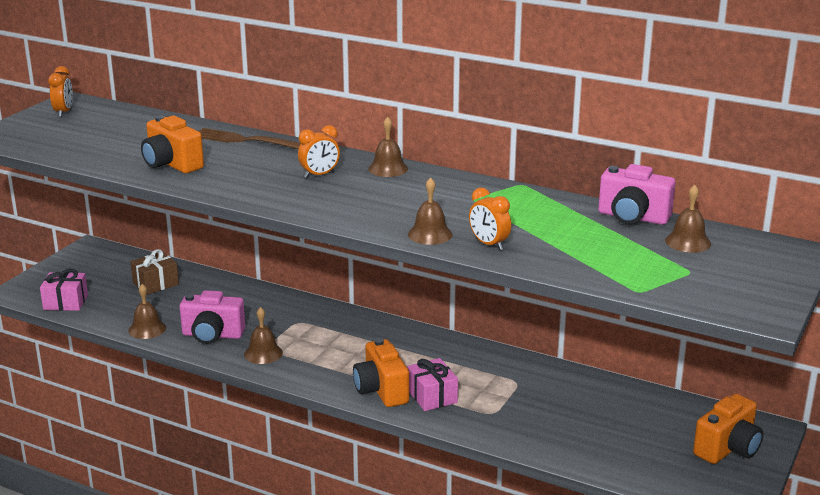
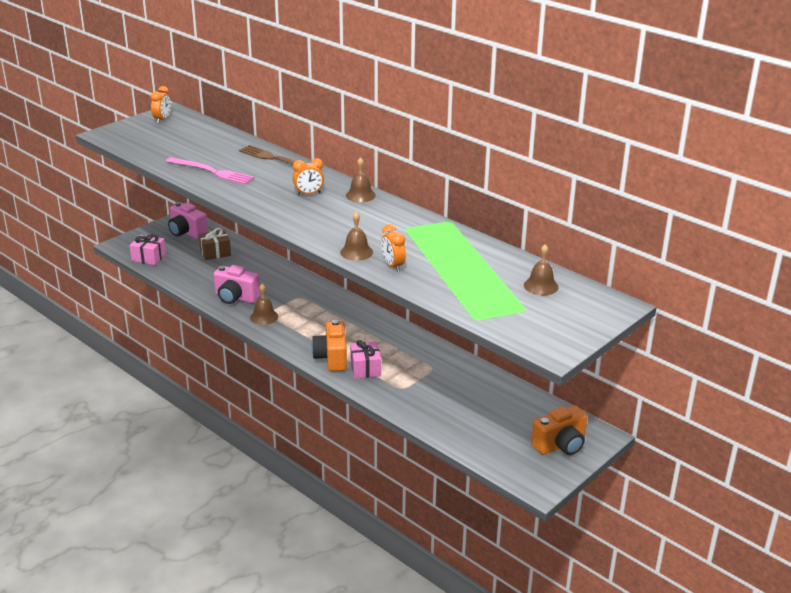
camera: 15 degrees right, 5 degrees up
(147, 329) = (194, 286): brown bell -> none
(171, 164) = (212, 172): orange camera -> pink fork
(633, 217) = (513, 260): pink camera -> pink camera (187, 232)

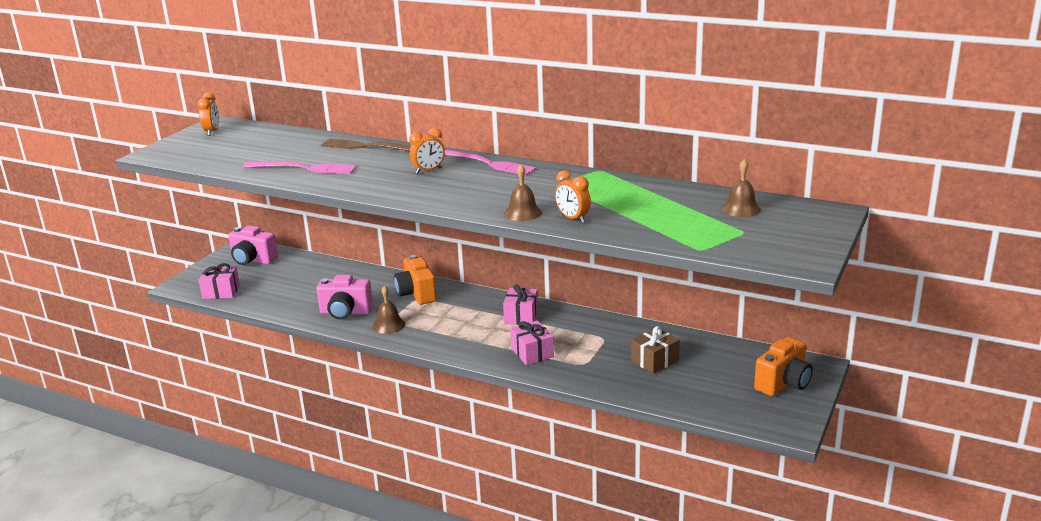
camera: 15 degrees left, 5 degrees down
(215, 252) = (296, 273): brown gift -> brown gift (654, 361)
(332, 358) = (489, 350): orange camera -> orange camera (416, 294)
(360, 195) = (486, 163): brown bell -> pink fork
(375, 332) = (521, 316): none -> pink gift

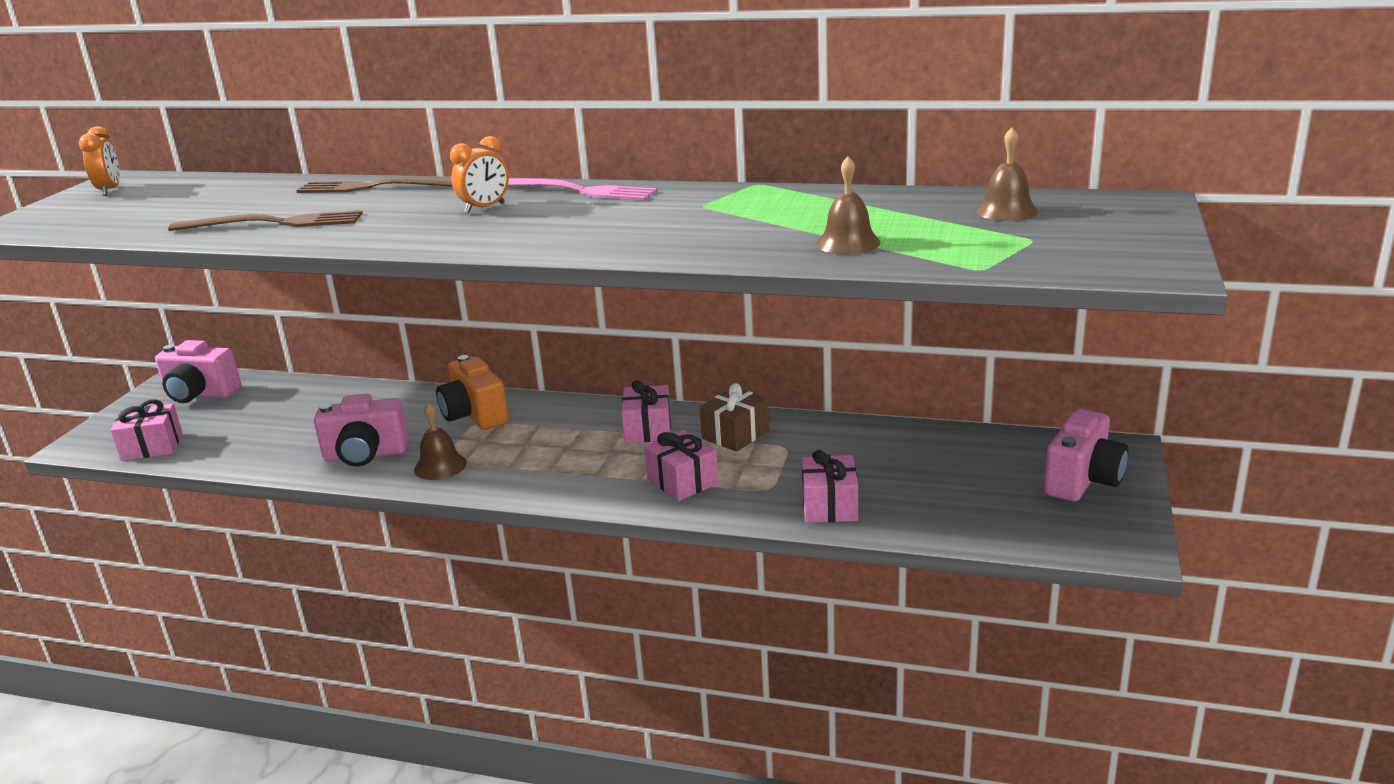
camera: 10 degrees left, 0 degrees up
(303, 168) = (273, 223): pink fork -> brown fork
(523, 213) = (663, 248): brown bell -> brown bell (848, 243)
(573, 218) = (749, 248): orange clock -> none
(617, 379) = (829, 506): none -> pink gift
(654, 361) = (876, 471): brown gift -> brown gift (735, 434)
(783, 383) = (1083, 480): orange camera -> pink camera

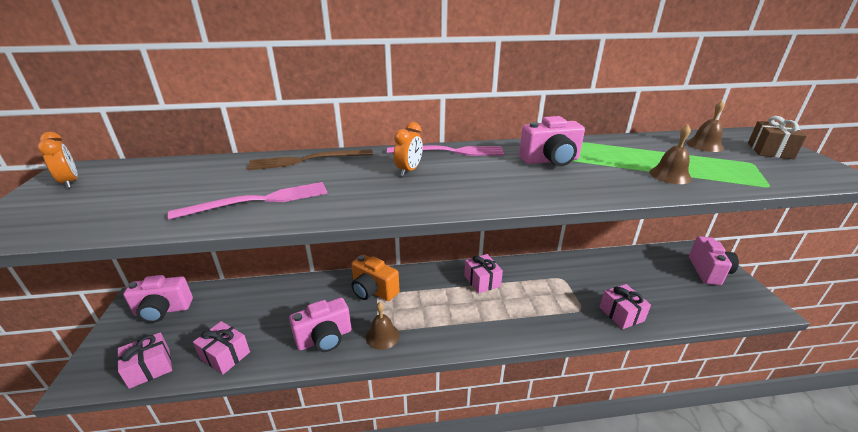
camera: 25 degrees left, 5 degrees up
(273, 223) = (258, 201): brown fork -> pink fork
(682, 481) = (533, 314): pink gift -> pink gift (225, 355)
(700, 212) = (550, 160): none -> pink camera
(735, 434) = (530, 275): brown gift -> brown gift (770, 151)

